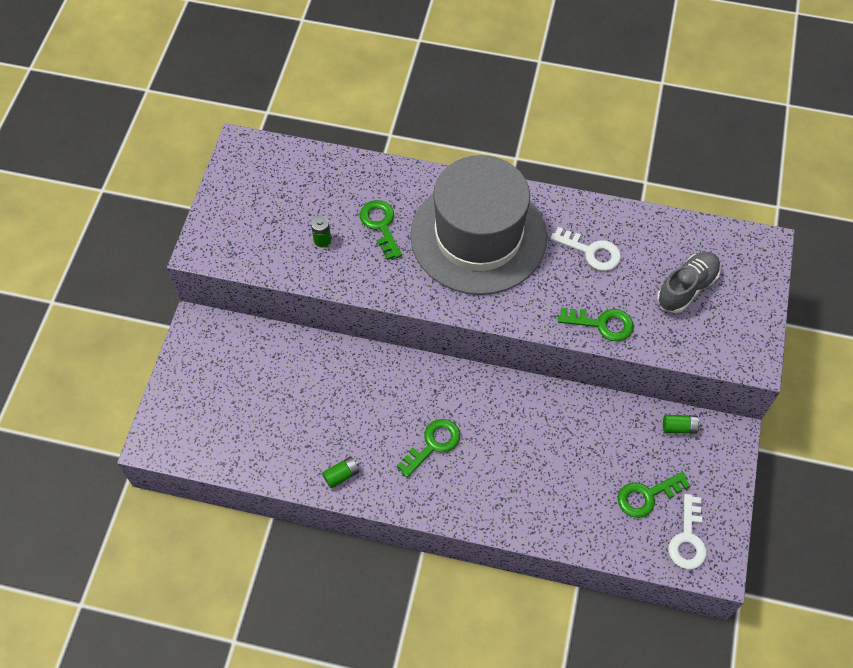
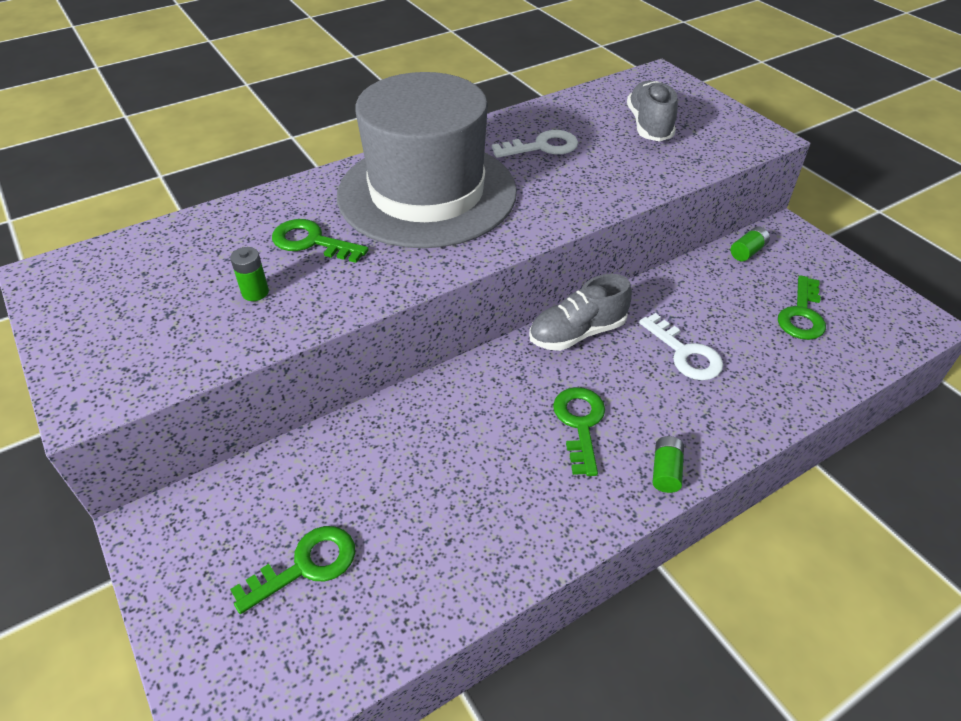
camera: 45 degrees left, 15 degrees down
(341, 475) = (526, 536): green battery -> green battery (666, 471)
(498, 391) = (577, 333): none -> grey shoe
(602, 324) = (625, 184): green key -> green key (306, 566)
(687, 539) = (874, 319): white key -> white key (685, 353)

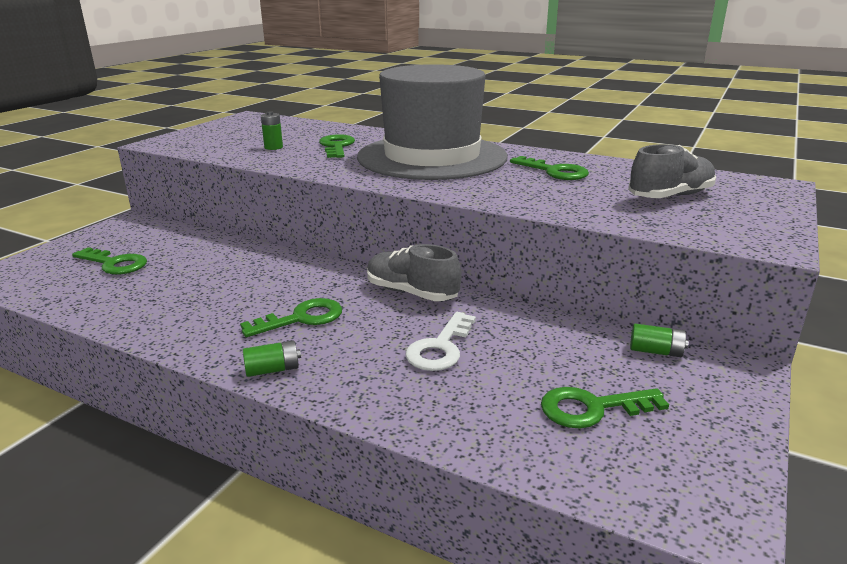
camera: 60 degrees right, 20 degrees down
(542, 147) = (554, 171): white key -> green key

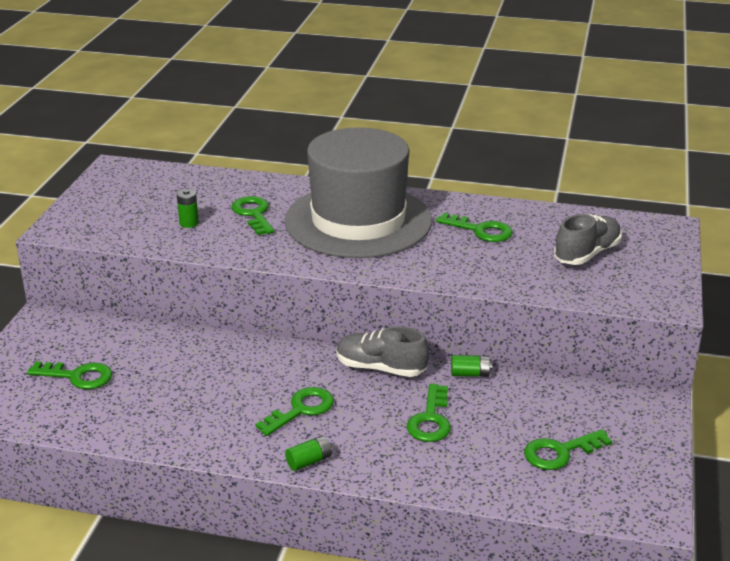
camera: 15 degrees left, 5 degrees up
(440, 348) = (430, 420): white key -> green key
(655, 351) = (594, 396): green battery -> green battery (470, 374)

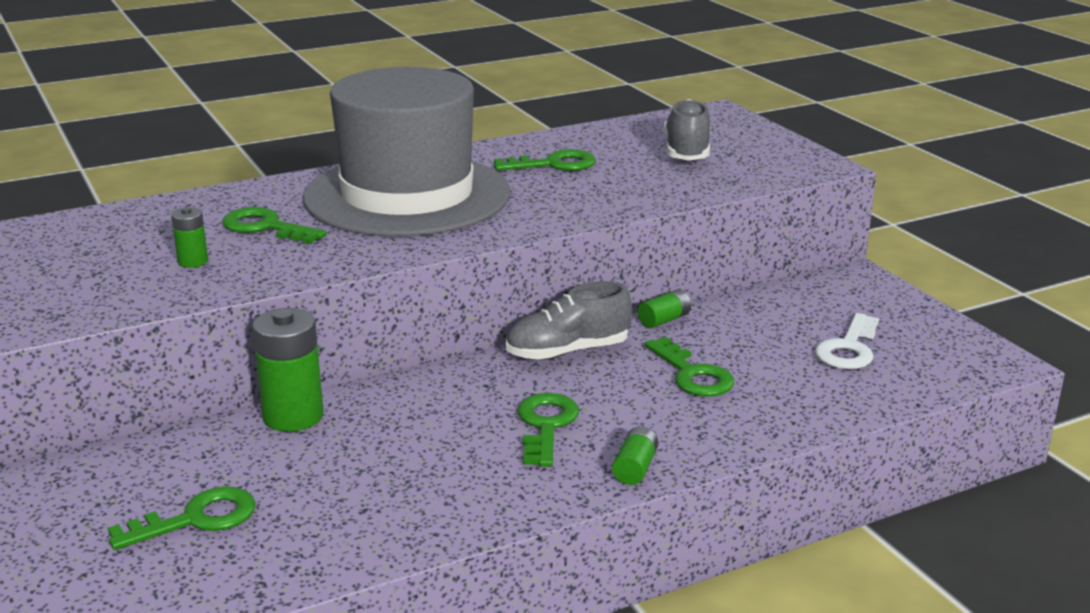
camera: 40 degrees left, 5 degrees down
(189, 339) = (293, 416): none -> green battery
(560, 452) = (848, 348): green key -> white key

